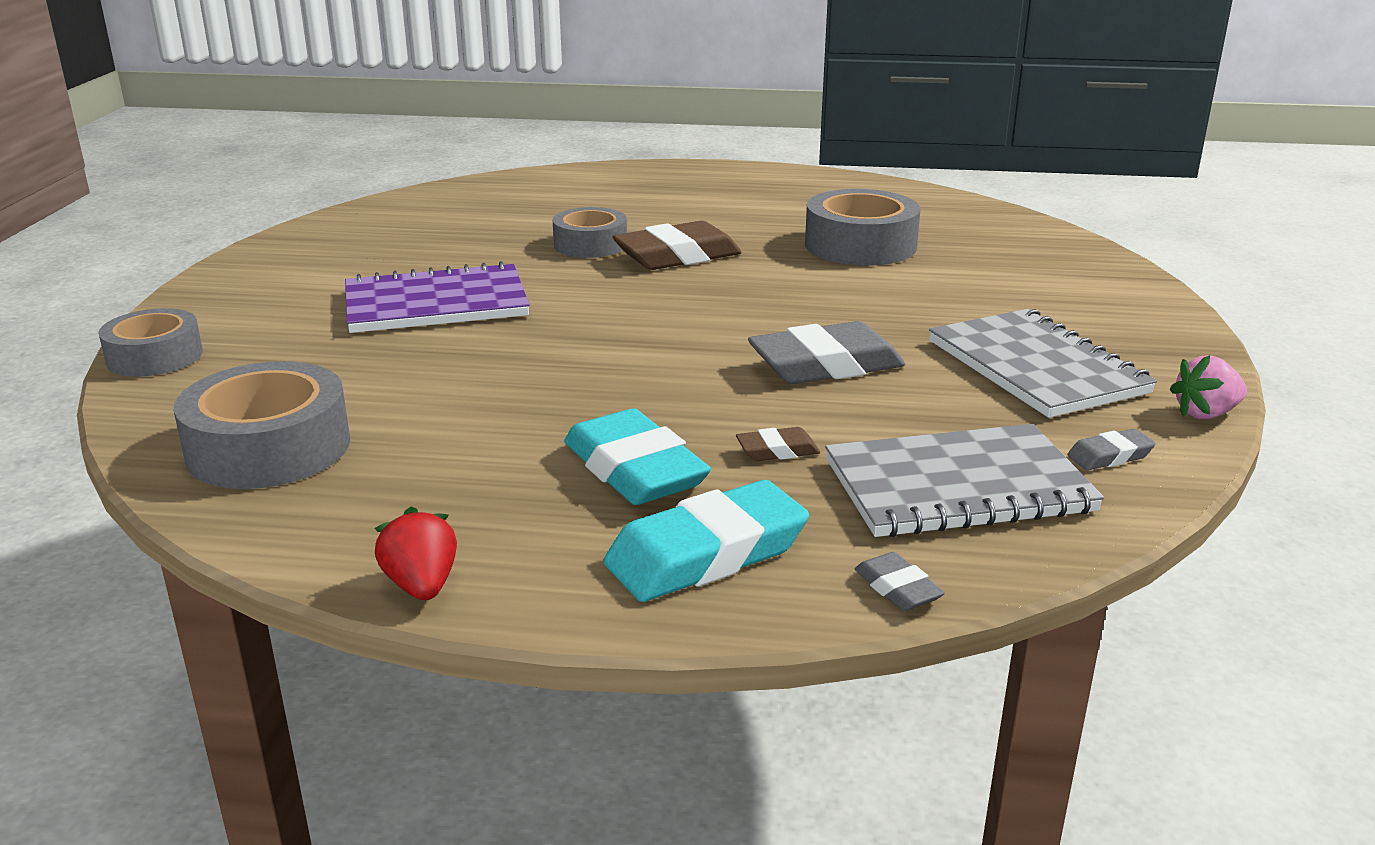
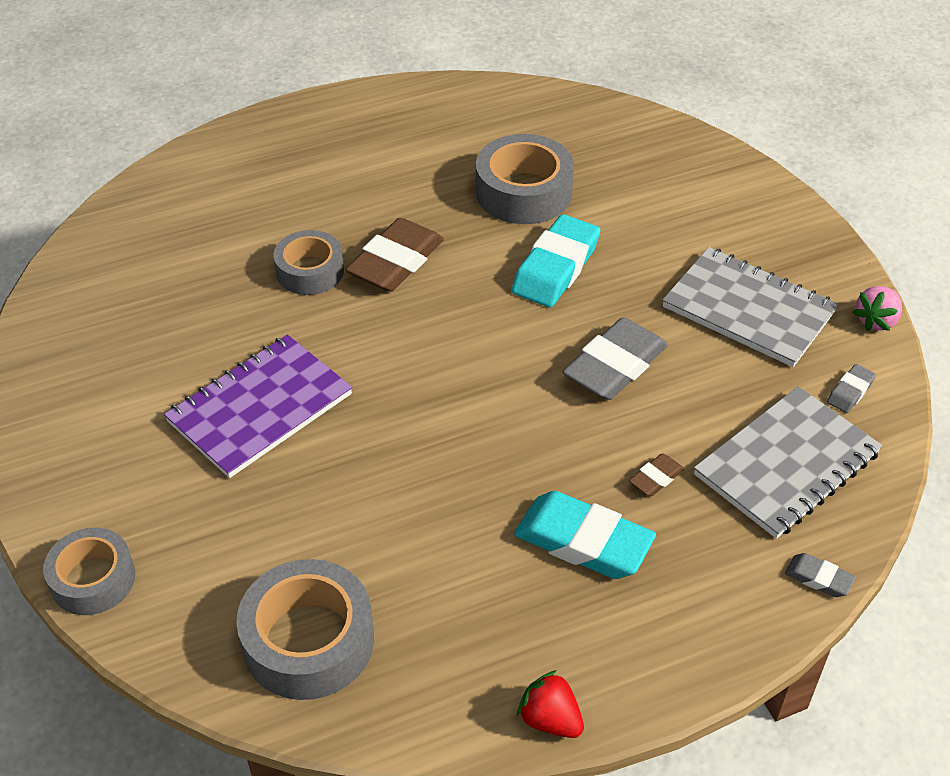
camera: 30 degrees left, 20 degrees up
(706, 554) = (693, 602): turquoise eraser -> turquoise eraser (556, 268)

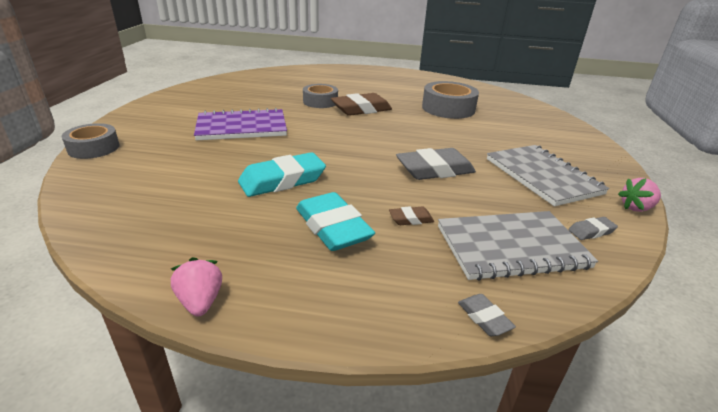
camera: 30 degrees right, 15 degrees down
(308, 641) = (136, 203): grey tape -> none
(550, 719) = (200, 301): red strawberry -> pink strawberry
(556, 268) = (438, 131): turquoise eraser -> turquoise eraser (282, 180)

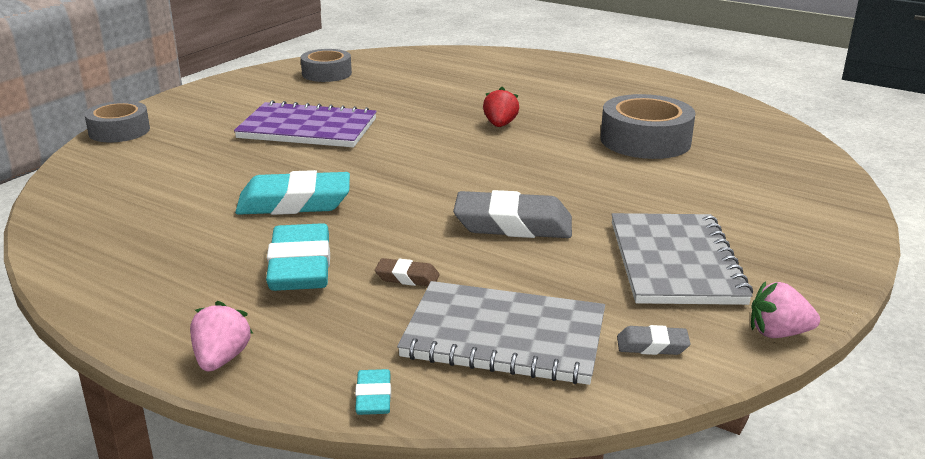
camera: 25 degrees right, 5 degrees down
(200, 301) = (96, 307): pink strawberry -> pink strawberry (221, 359)
(320, 101) = (450, 106): grey tape -> grey tape (326, 73)
(361, 109) = (500, 125): brown eraser -> red strawberry
(484, 318) = (373, 397): grey eraser -> turquoise eraser

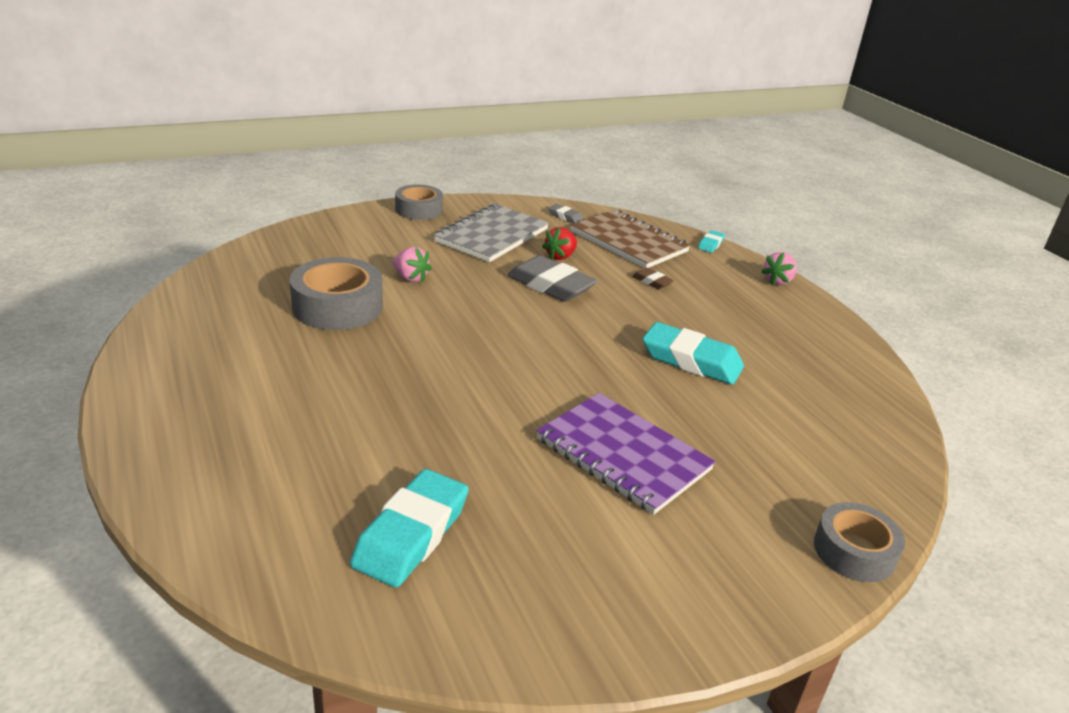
camera: 150 degrees left, 5 degrees up
(300, 267) = (713, 310): turquoise eraser -> turquoise eraser (411, 534)
(326, 73) = (505, 591): grey tape -> grey tape (419, 210)
(500, 125) = (424, 375): red strawberry -> red strawberry (560, 256)
(504, 337) = (629, 242): grey notebook -> brown notebook
(778, 333) = (502, 201): pink strawberry -> pink strawberry (410, 278)

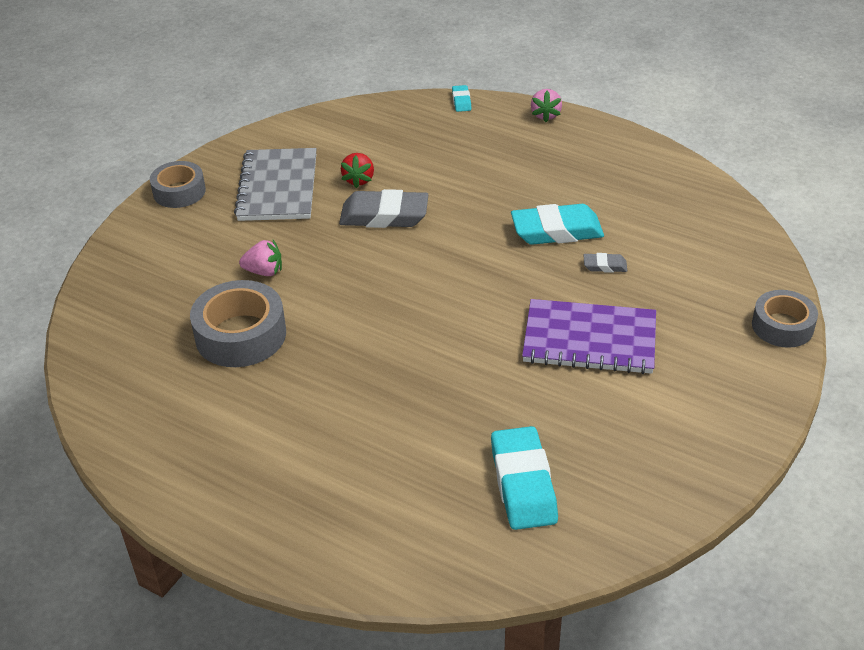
camera: 30 degrees left, 10 degrees up
(565, 217) = (315, 131): grey eraser -> grey eraser (605, 266)
(629, 242) = (396, 133): brown notebook -> none
(652, 282) = (456, 168): brown eraser -> none

